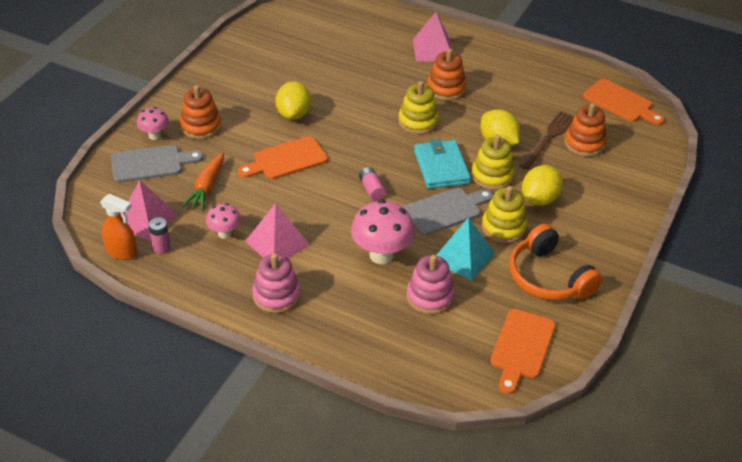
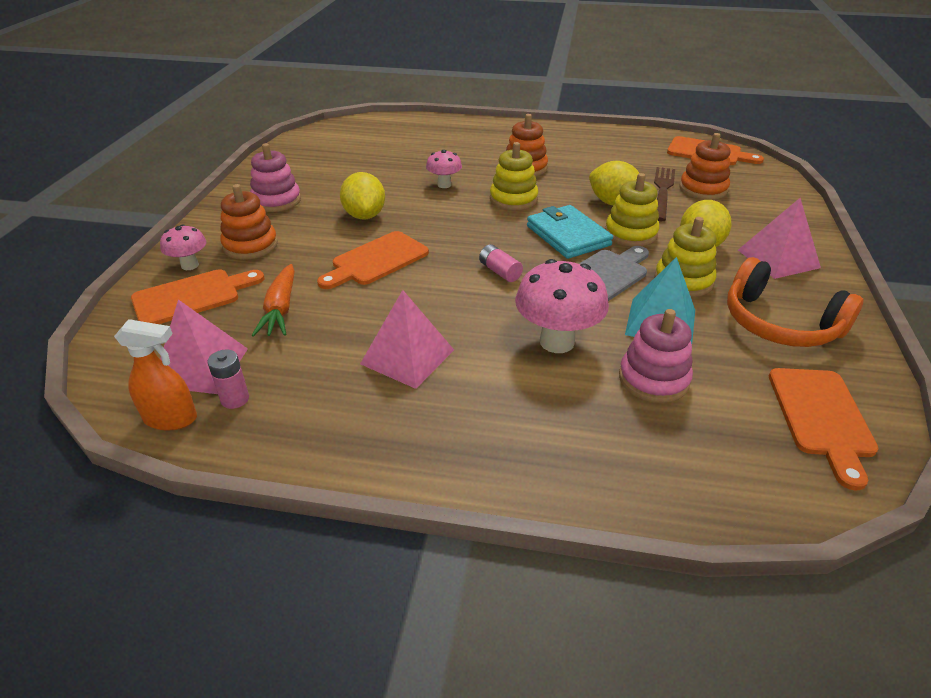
camera: 15 degrees left, 5 degrees down
(151, 163) = (192, 296): grey cutting board -> orange cutting board
(224, 233) = (326, 360): pink mushroom -> pink mushroom (444, 185)
(276, 295) = (438, 427): pink stacking toy -> pink stacking toy (276, 201)
(433, 50) = (490, 140): pink pyramid -> pink pyramid (778, 258)

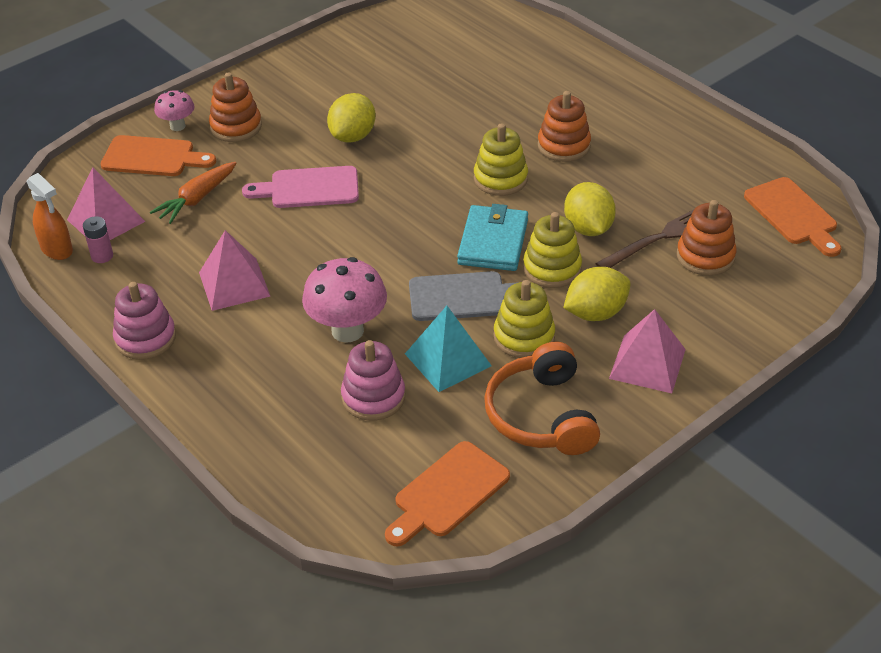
camera: 40 degrees right, 5 degrees up
(276, 201) = (302, 86): pink stacking toy -> pink stacking toy (145, 338)
(376, 260) = (309, 188): orange cutting board -> pink cutting board
(444, 185) = (461, 132): pink mushroom -> none
(500, 272) = (388, 248): pink battery -> none

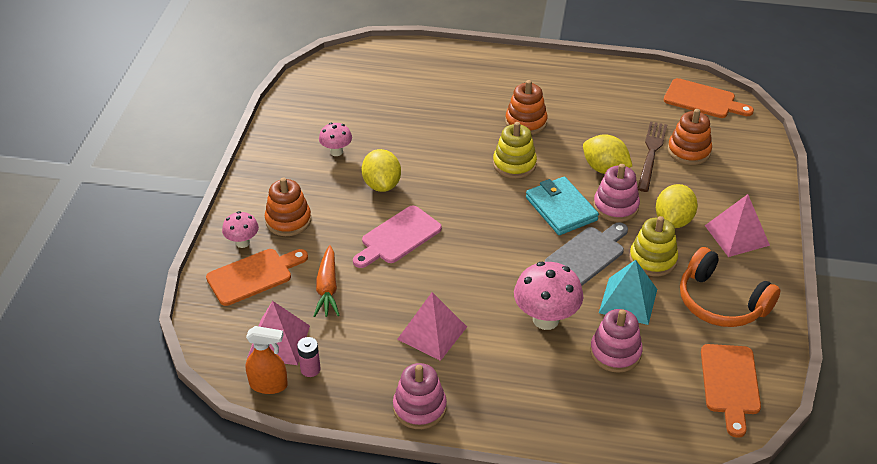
camera: 40 degrees left, 0 degrees up
(349, 88) = (336, 152): none -> pink mushroom
(552, 268) = (615, 206): yellow stacking toy -> pink stacking toy

